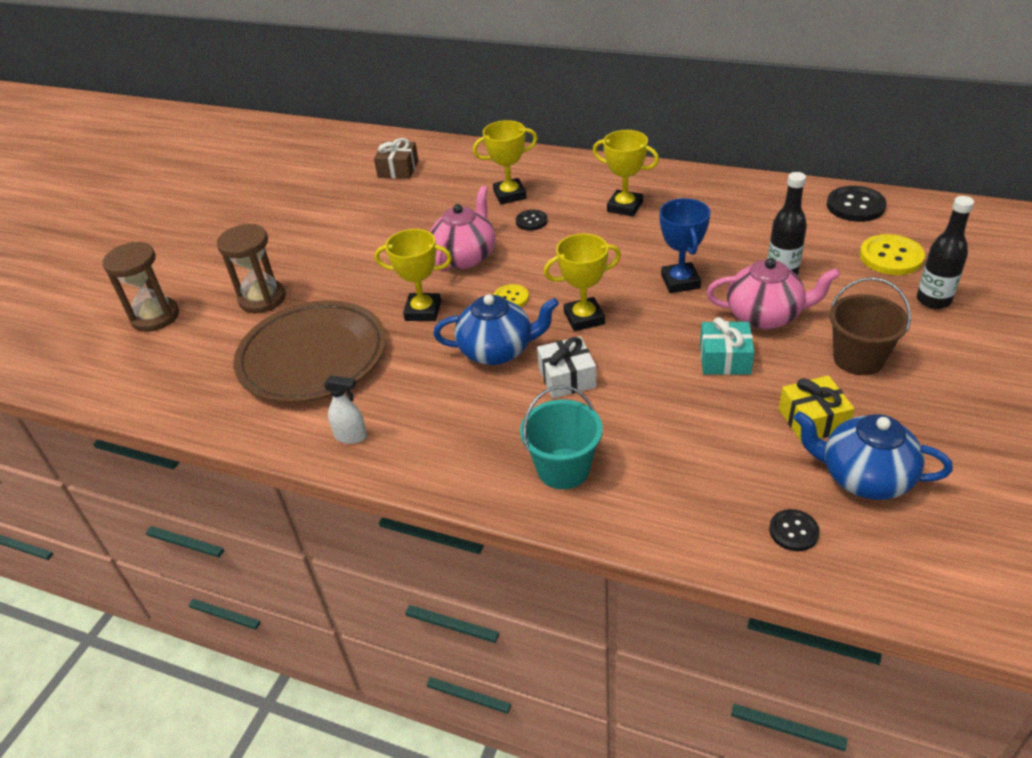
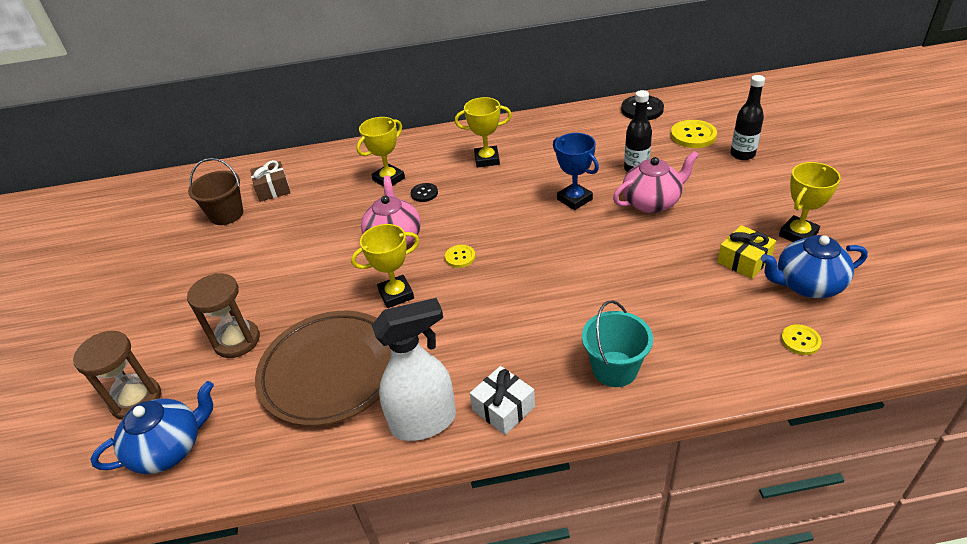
camera: 30 degrees left, 0 degrees up
(351, 436) = (424, 422): white spray bottle -> white spray bottle, size x2.14
(497, 351) = (485, 301): blue teapot -> blue teapot (169, 449)
(567, 378) = (556, 300): white gift -> white gift (503, 408)
(584, 318) = (529, 251): yellow trophy -> yellow trophy (798, 234)
(725, 359) = (652, 242): turquoise gift -> none
(793, 531) = (800, 340): black button -> yellow button
(858, 359) = (734, 209): brown bucket -> brown bucket (226, 214)

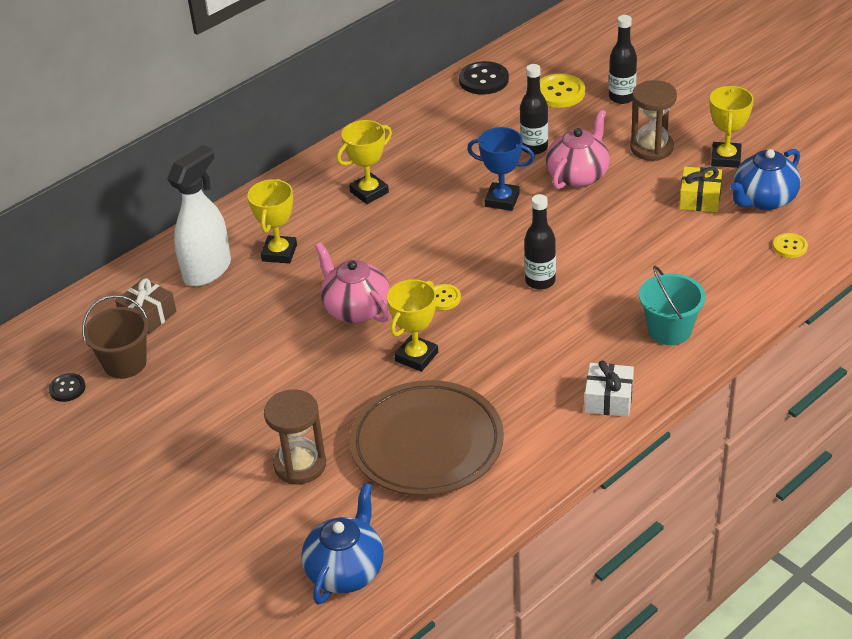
camera: 35 degrees left, 0 degrees up
(136, 400) = (259, 556): brown hourglass -> brown hourglass (651, 148)
(424, 193) = (337, 252): black button -> black button (67, 388)
(424, 422) = (554, 439): white spray bottle -> white spray bottle (207, 270)
(544, 275) = (540, 281): none -> black bottle

